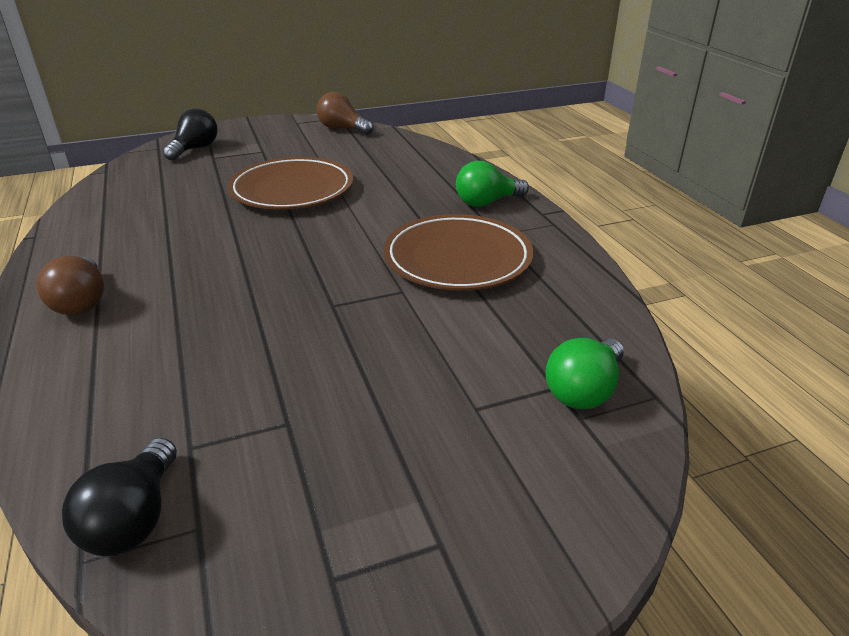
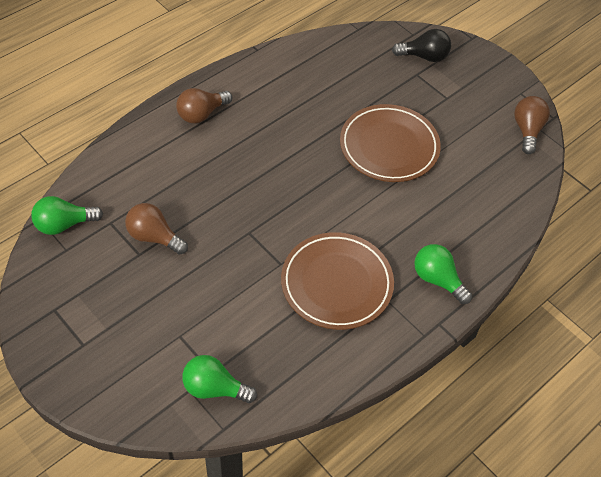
camera: 65 degrees right, 20 degrees up
(134, 518) = (64, 224): black light bulb -> green light bulb
(267, 398) = (154, 237): none -> brown light bulb

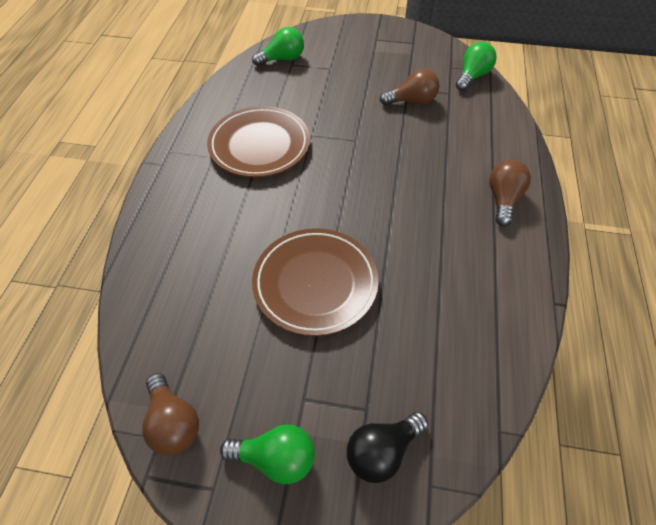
camera: 145 degrees right, 0 degrees up
(437, 279) = (181, 192): green light bulb -> green light bulb (276, 458)

